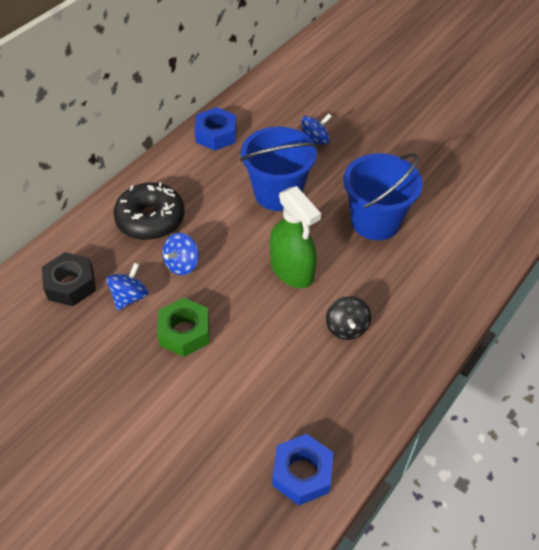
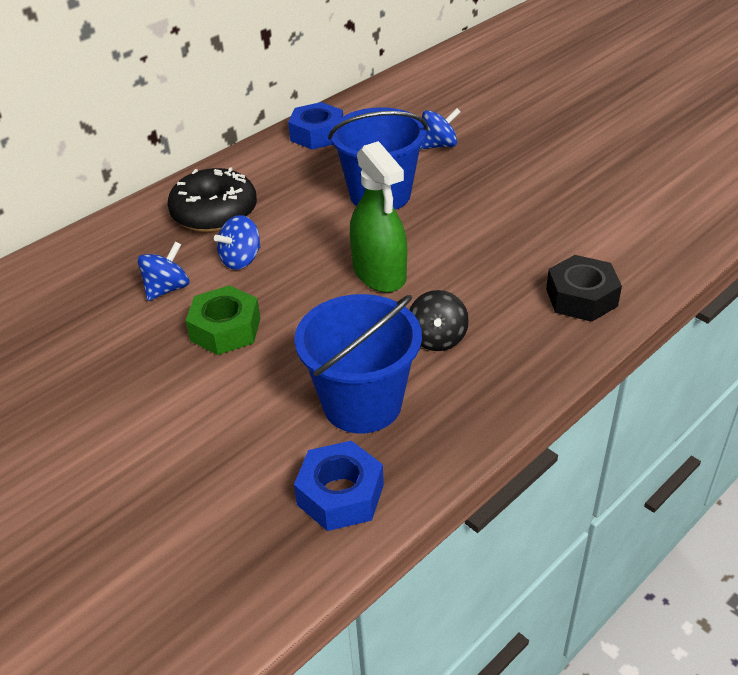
camera: 10 degrees right, 10 degrees down
(71, 284) = (99, 272): black nut -> black nut (581, 297)
(375, 221) = (500, 229): blue bucket -> blue bucket (362, 403)

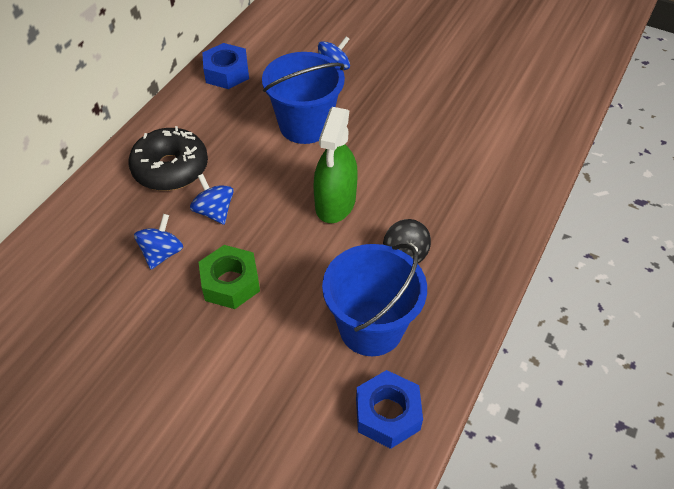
camera: 20 degrees left, 10 degrees up
(241, 260) = (214, 211): blue spinning top -> blue spinning top turned 120 degrees clockwise
(379, 273) = (335, 203): green spray bottle -> green spray bottle turned 60 degrees clockwise
(581, 297) = (498, 194): black nut -> none

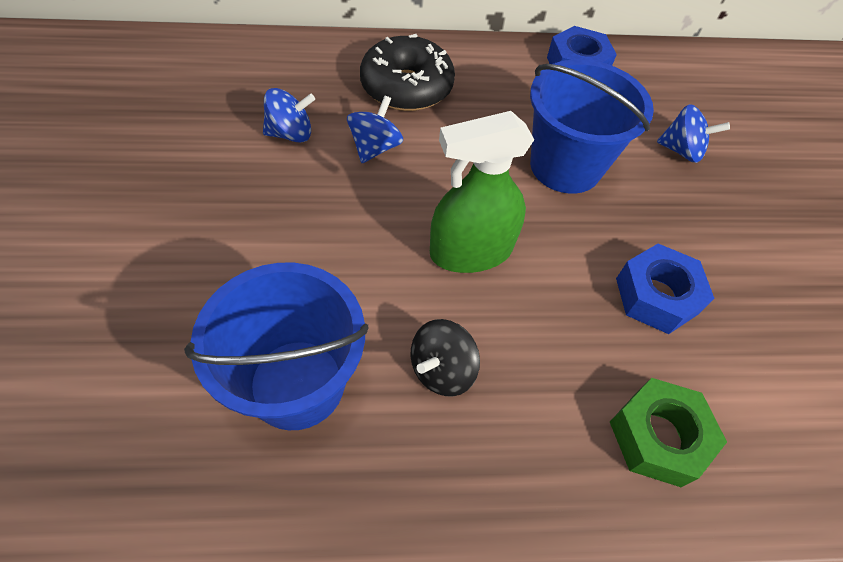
camera: 55 degrees right, 5 degrees up
(230, 283) = (285, 207): green nut -> green nut (658, 437)
(387, 414) = (167, 469): blue nut -> blue nut (656, 296)

